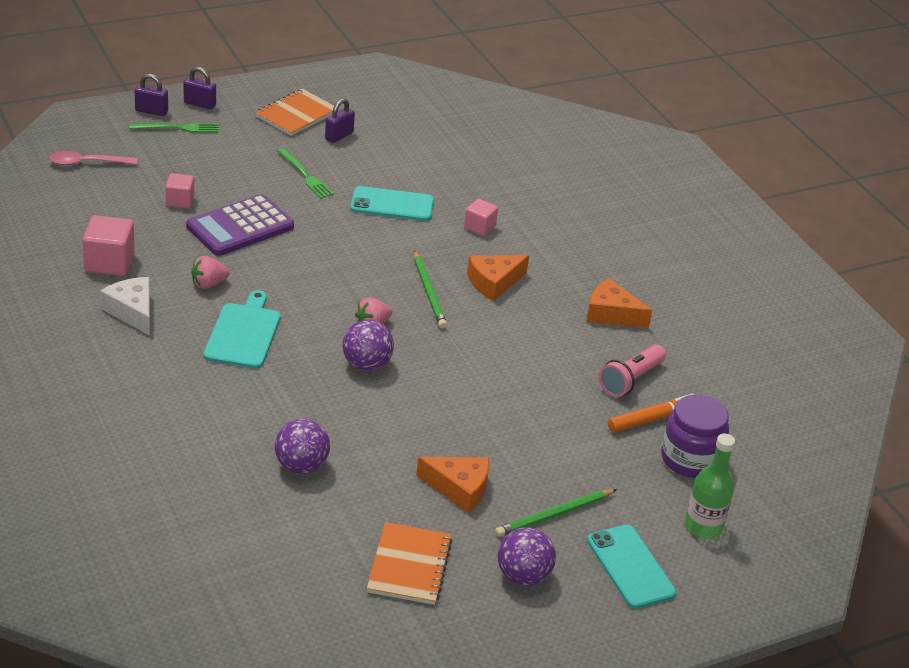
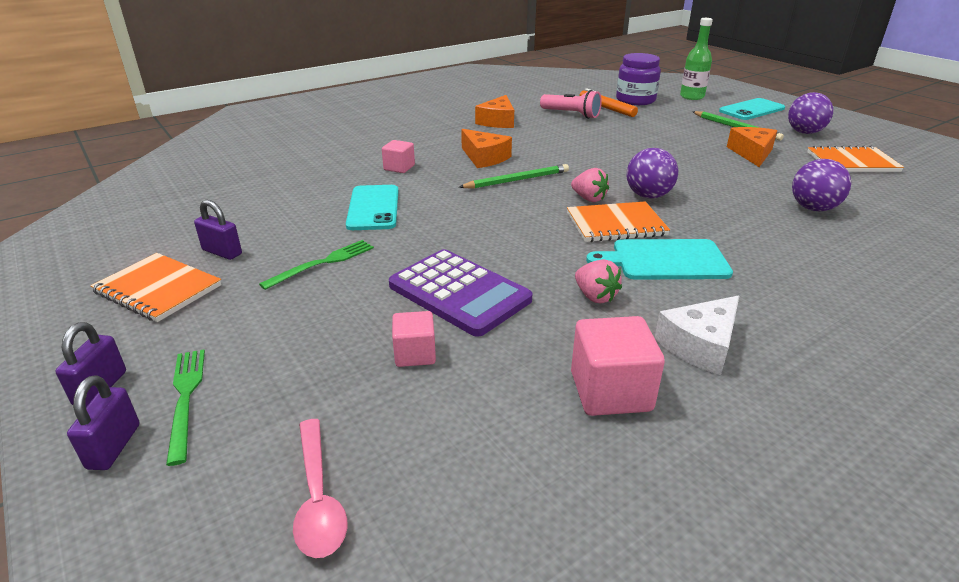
camera: 95 degrees left, 5 degrees down
(314, 326) = (616, 224): none -> orange notebook

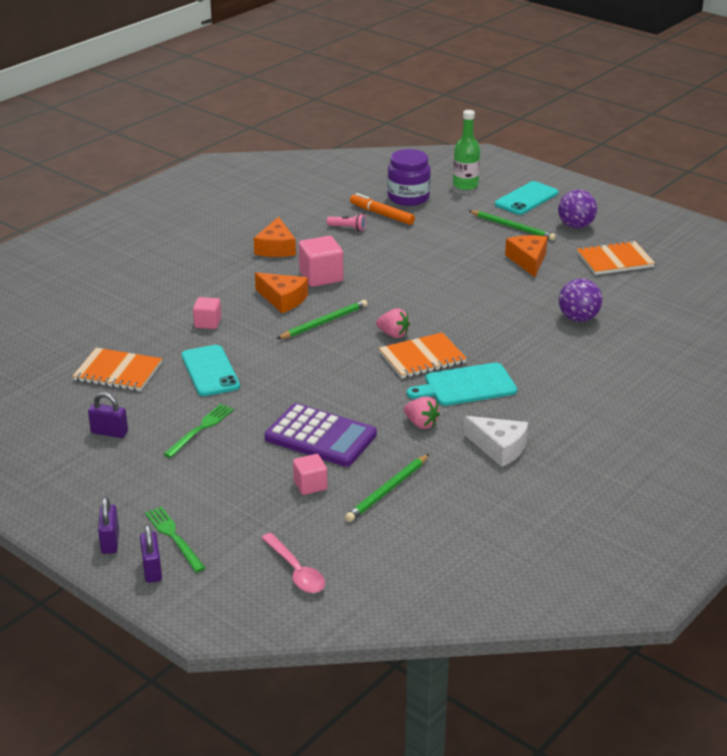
camera: 15 degrees left, 0 degrees up
(158, 289) = (85, 471): orange notebook -> orange notebook (118, 372)
(520, 381) = (387, 490): none -> green pencil
(571, 114) = (348, 228): pink flashlight -> pink flashlight, size x0.61
(610, 391) = (446, 487): pink cube -> pink cube (321, 277)
(648, 196) = (443, 324): purple ball -> none
(700, 345) = (499, 448): white cheese -> white cheese turned 90 degrees counterclockwise

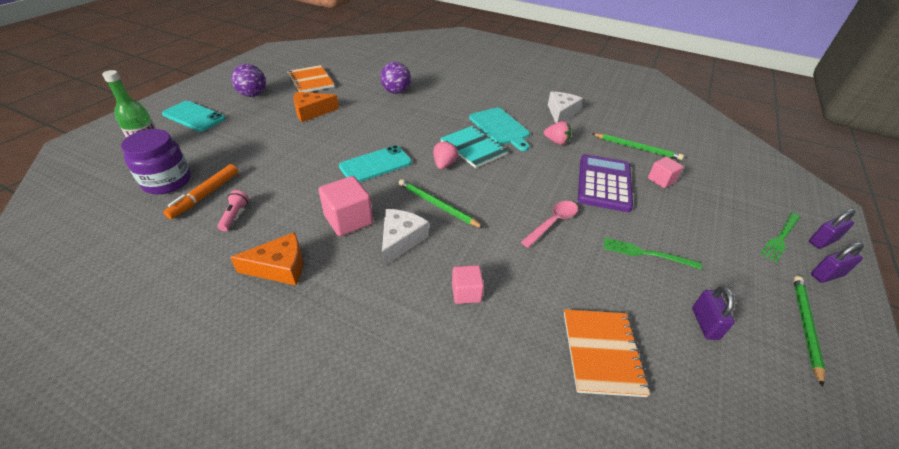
camera: 105 degrees left, 10 degrees up
(210, 371) = (555, 268): turquoise phone -> turquoise phone (375, 164)
(283, 299) = (400, 240): orange cheese -> white cheese
(296, 571) = (745, 174): pink spoon -> pink spoon (553, 222)
(421, 424) = (556, 142): pink strawberry -> pink strawberry turned 90 degrees clockwise
(422, 358) = (473, 148): orange notebook -> turquoise notebook
(512, 227) = (250, 120): green pencil -> green pencil (805, 326)

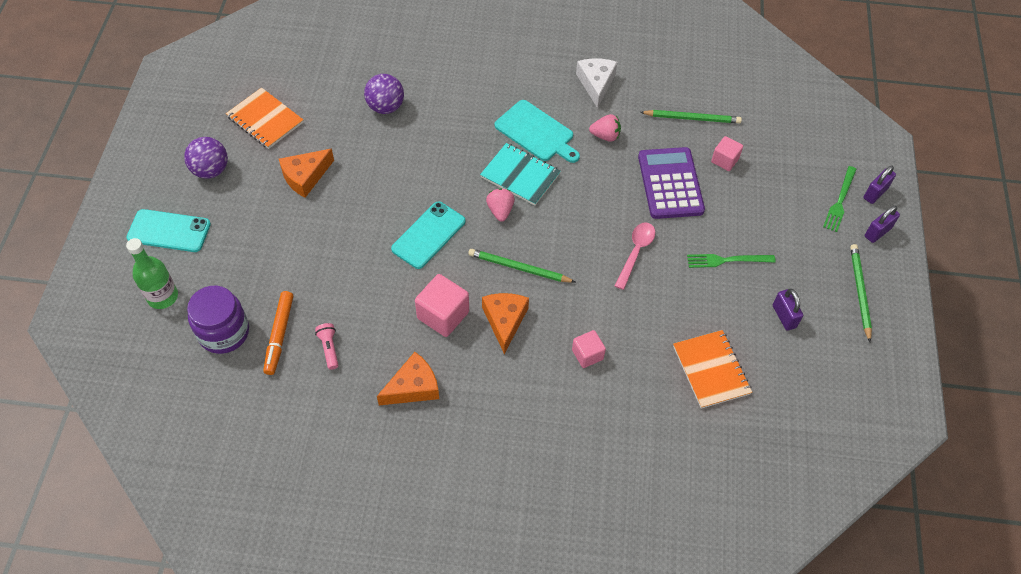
camera: 20 degrees left, 15 degrees up
(400, 240) = (505, 321): white cheese -> orange cheese

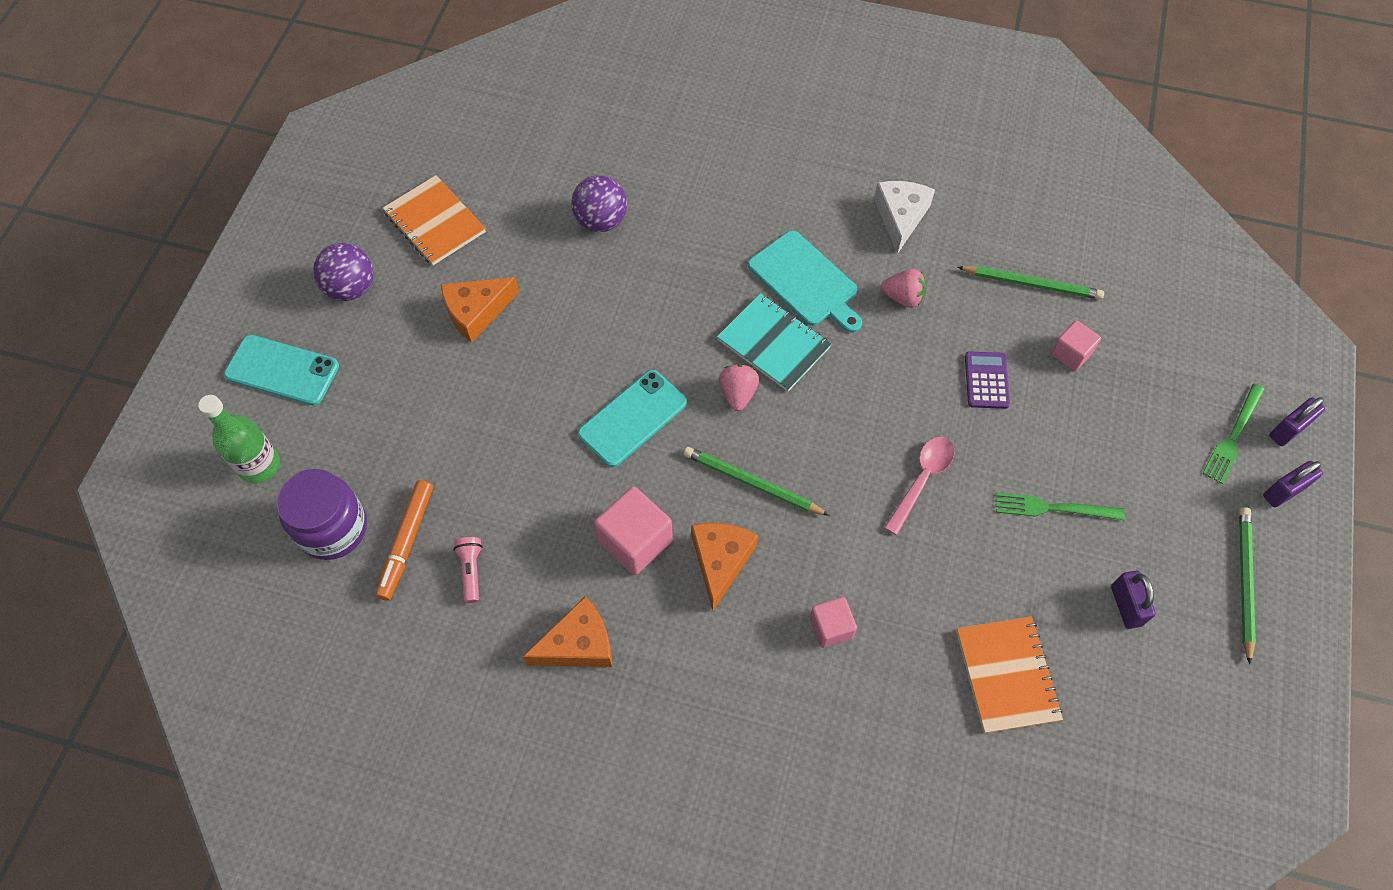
camera: 10 degrees right, 5 degrees up
(670, 183) = (986, 380): purple calculator -> purple calculator, size x0.53

